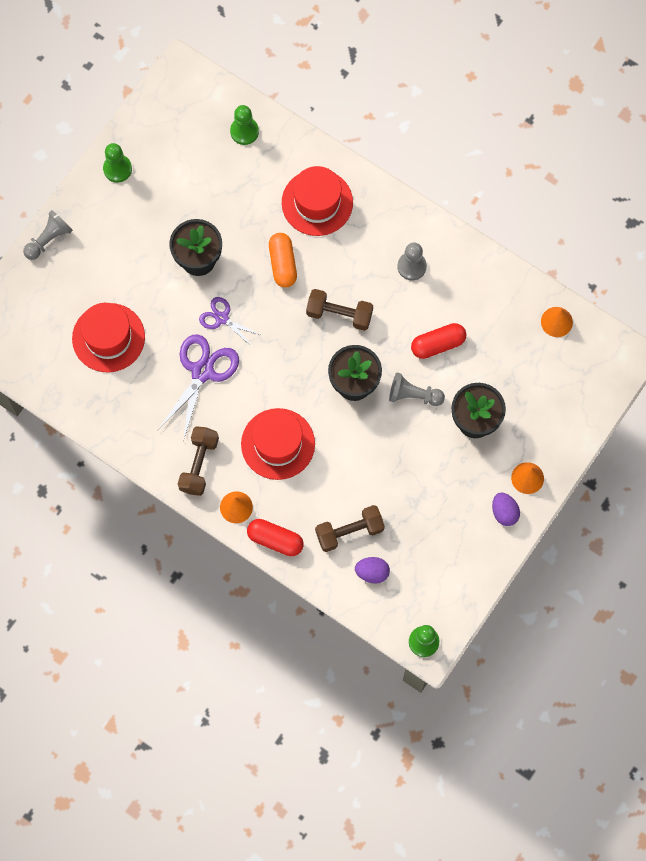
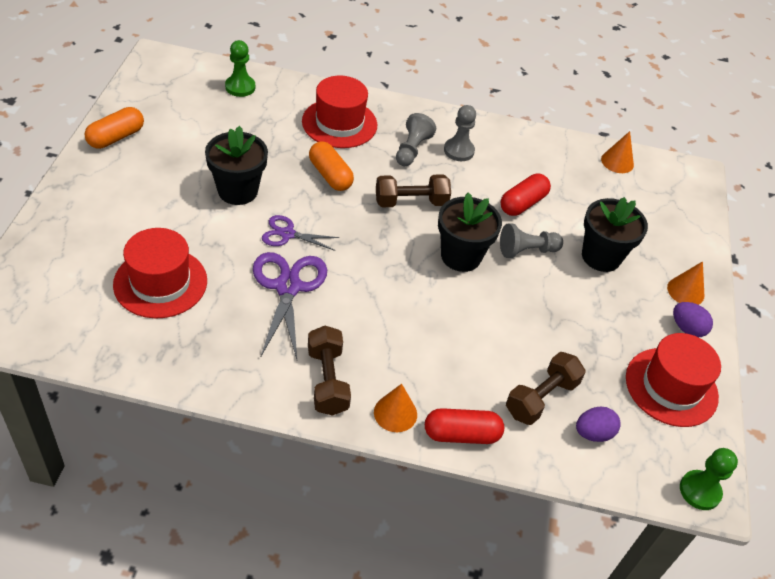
camera: 30 degrees left, 25 degrees down
(49, 239) = (54, 210): grey pawn -> grey pawn (412, 150)
(117, 169) = (116, 137): green pawn -> orange capsule
(278, 444) = (410, 333): red hat -> red hat (671, 387)

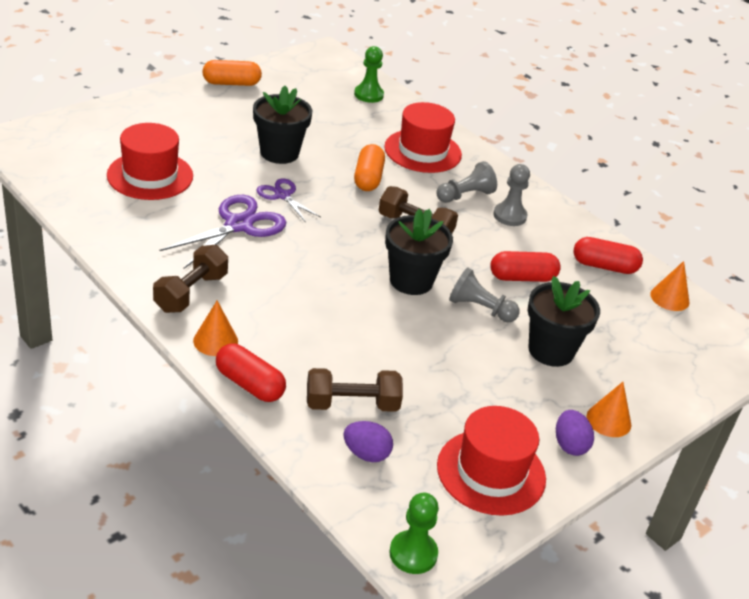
camera: 40 degrees right, 10 degrees down
(557, 159) = (604, 266): none -> red capsule

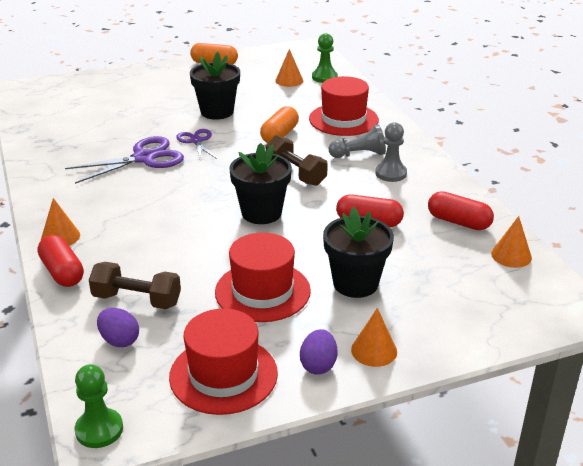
camera: 25 degrees right, 5 degrees down
(150, 176) = (101, 119): red hat -> red hat (262, 291)
(191, 293) = (68, 201): brown dumbbell -> none
(332, 102) = (289, 80): none -> orange cone
(480, 309) = (310, 241): grey pawn -> none

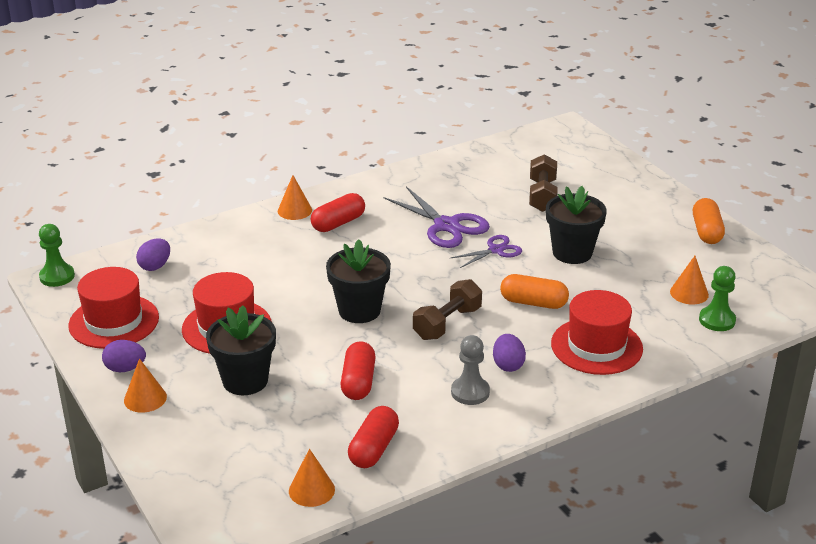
camera: 80 degrees right, 0 degrees up
(62, 272) = (243, 222): red capsule -> red capsule (338, 223)
(137, 300) = (208, 264): brown dumbbell -> brown dumbbell (542, 195)
(359, 154) = (508, 365): grey pawn -> purple egg

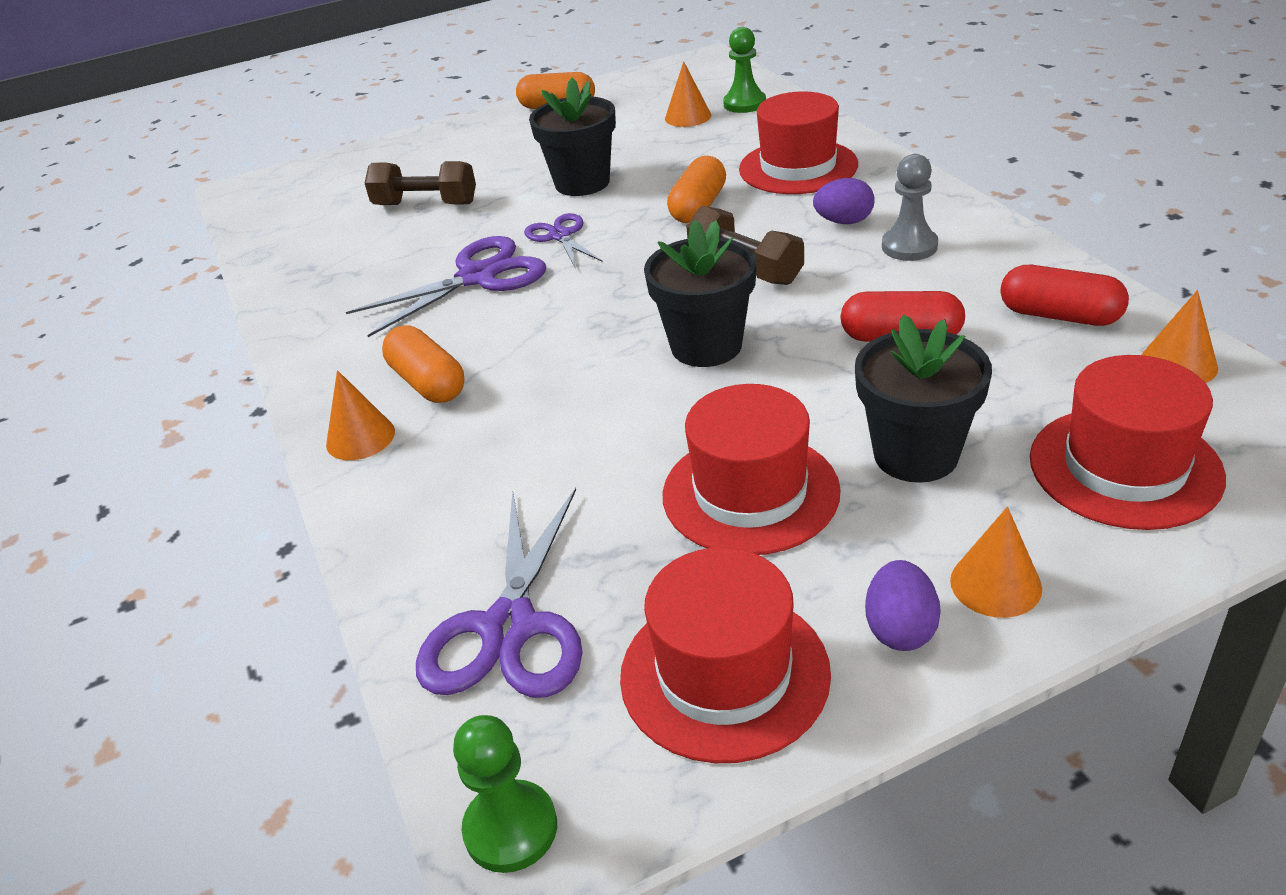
camera: 80 degrees left, 5 degrees up
(155, 266) = (509, 627): purple egg -> purple scissors
(219, 452) = (1124, 467): none -> red hat
(338, 223) = (428, 383): red capsule -> orange capsule

